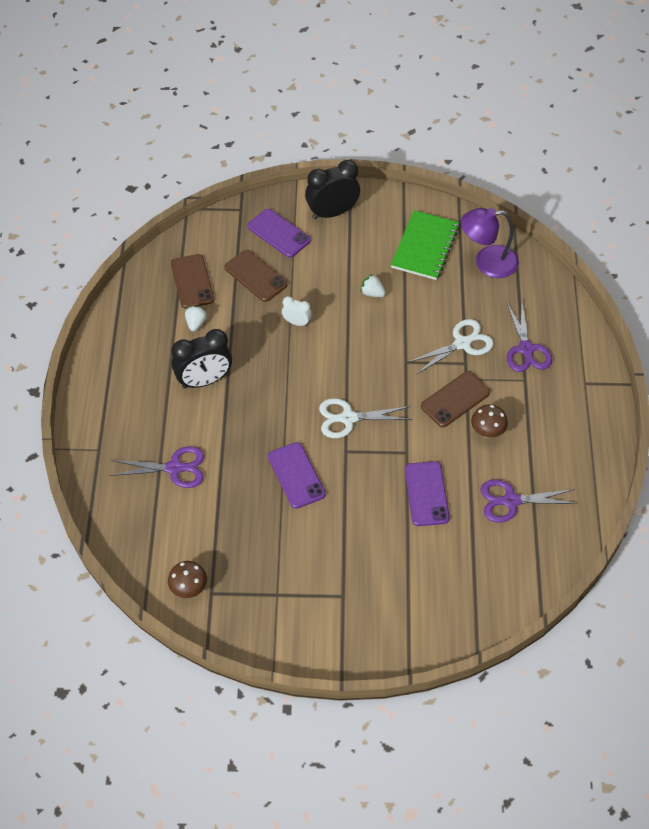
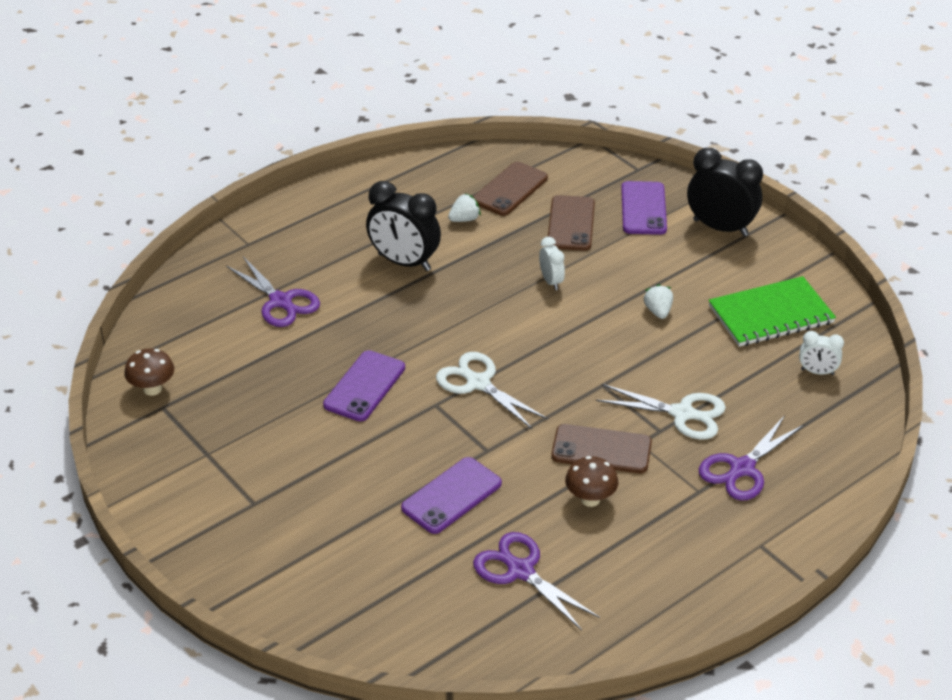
camera: 50 degrees right, 15 degrees down
(487, 262) = (817, 372): purple lamp -> white clock

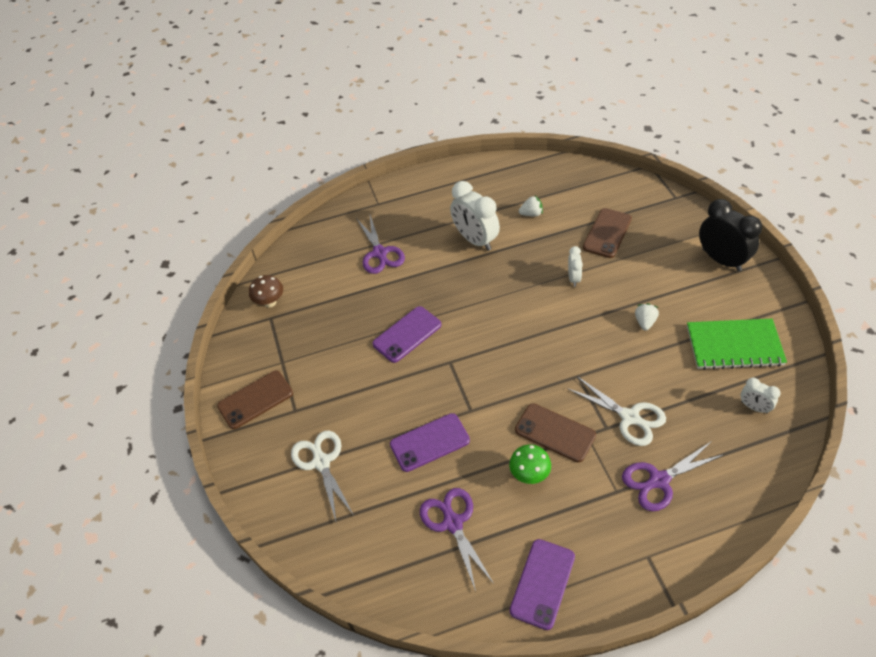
camera: 25 degrees right, 10 degrees up
(404, 262) = (475, 240): black clock -> white clock
(478, 383) = (487, 352): white scissors -> white scissors (321, 462)
(510, 189) = (573, 196): brown phone -> brown phone (255, 400)
(590, 499) = (529, 474): brown mushroom -> green mushroom
(643, 208) = (667, 231): purple phone -> purple phone (542, 583)

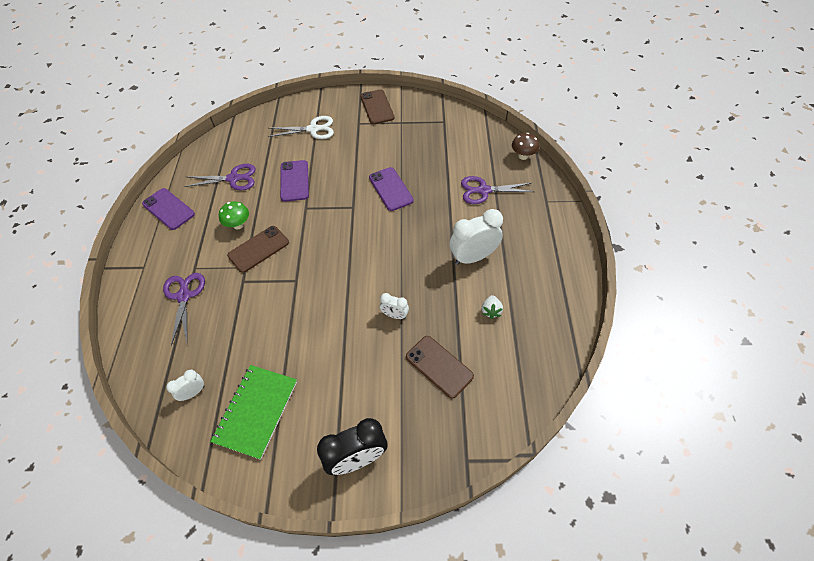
camera: 105 degrees right, 5 degrees up
(270, 302) = (459, 123): brown mushroom -> brown mushroom (523, 156)
(629, 417) = (241, 299): white scissors -> none
(645, 322) = (319, 350): white strawberry -> none

